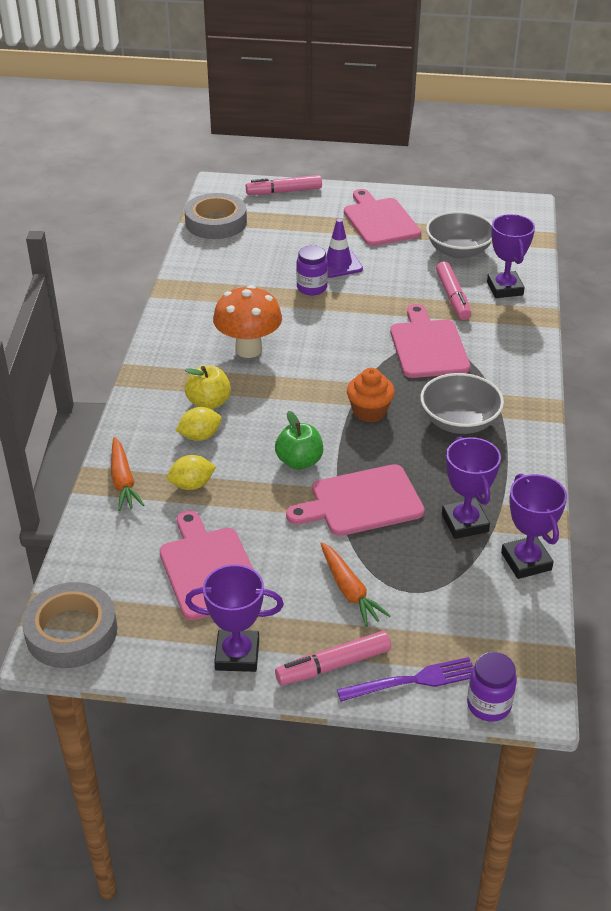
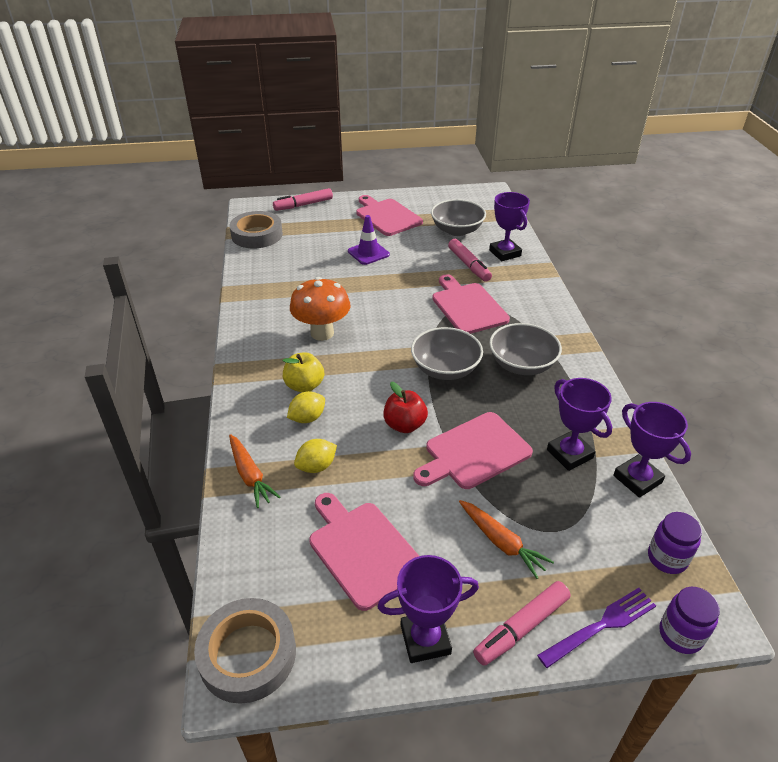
camera: 15 degrees left, 0 degrees up
(299, 461) = (404, 425): green apple -> red apple
(311, 288) = (355, 274): purple jar -> purple jar (667, 558)
(369, 411) = (445, 369): orange cupcake -> grey bowl

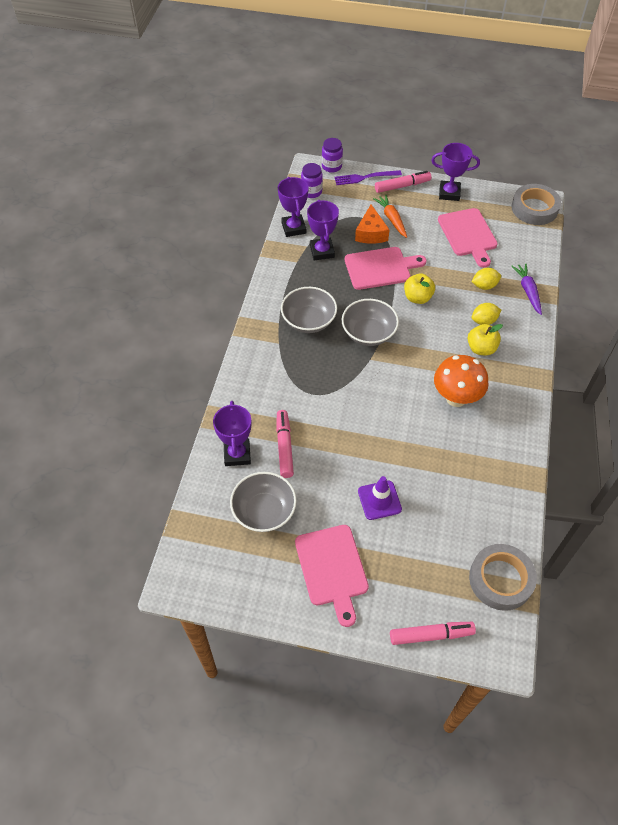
camera: 160 degrees left, 15 degrees up
(250, 475) = (528, 291): orange carrot -> purple carrot
(404, 425) = (417, 297): red apple -> yellow apple
(468, 306) = (316, 391): pink cutting board -> none
(519, 505) = (371, 233): none -> orange cheese

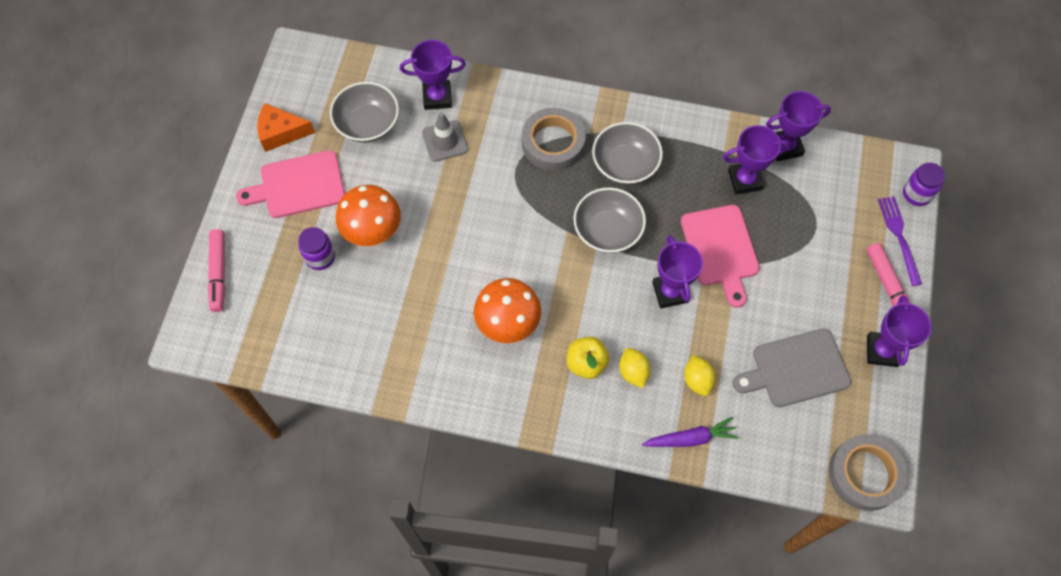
camera: 90 degrees right, 10 degrees up
(284, 446) = (445, 141): pink marker -> grey traffic cone
(311, 192) = (859, 168): purple jar -> purple jar (320, 257)
(371, 233) = (785, 240): orange cheese -> orange cheese (281, 132)
(379, 500) = (373, 232): purple traffic cone -> orange mushroom
(391, 219) = (816, 268): orange carrot -> none
(417, 297) = (670, 292): yellow apple -> purple trophy
(468, 235) = (796, 369): pink cutting board -> grey cutting board
(500, 579) = (270, 347): grey tape -> grey tape (553, 143)

